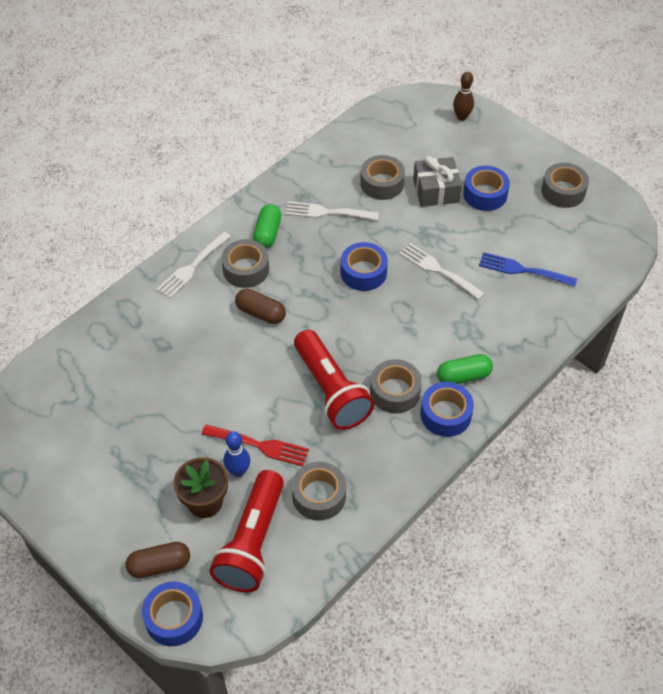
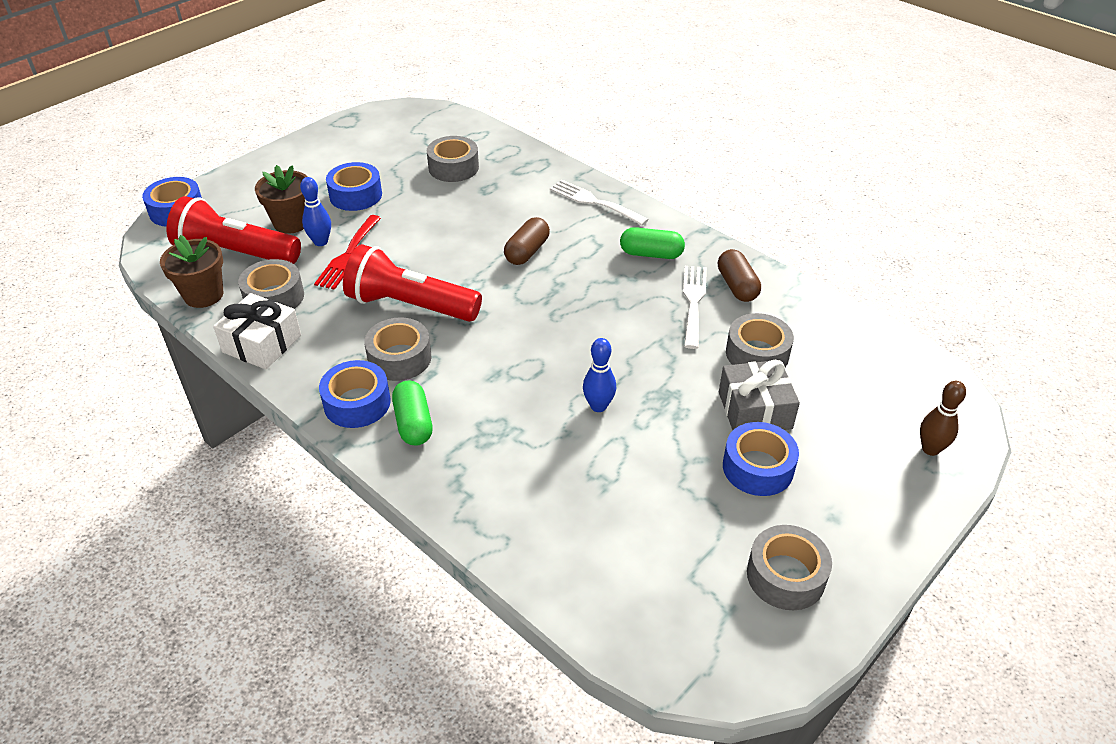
camera: 90 degrees right, 10 degrees down
(159, 565) = (233, 200): brown capsule -> brown capsule (737, 286)
(246, 269) = (592, 239): grey tape -> grey tape (453, 167)
(316, 556) = (203, 295): none -> brown flower pot
(331, 390) = (410, 305): red flashlight -> red flashlight turned 45 degrees clockwise
(363, 272) = (591, 334): blue tape -> blue tape (355, 195)
(381, 493) = (262, 343): none -> white gift
(438, 270) = (598, 406): white fork -> blue bowling pin
(522, 270) = (602, 503): blue fork -> none

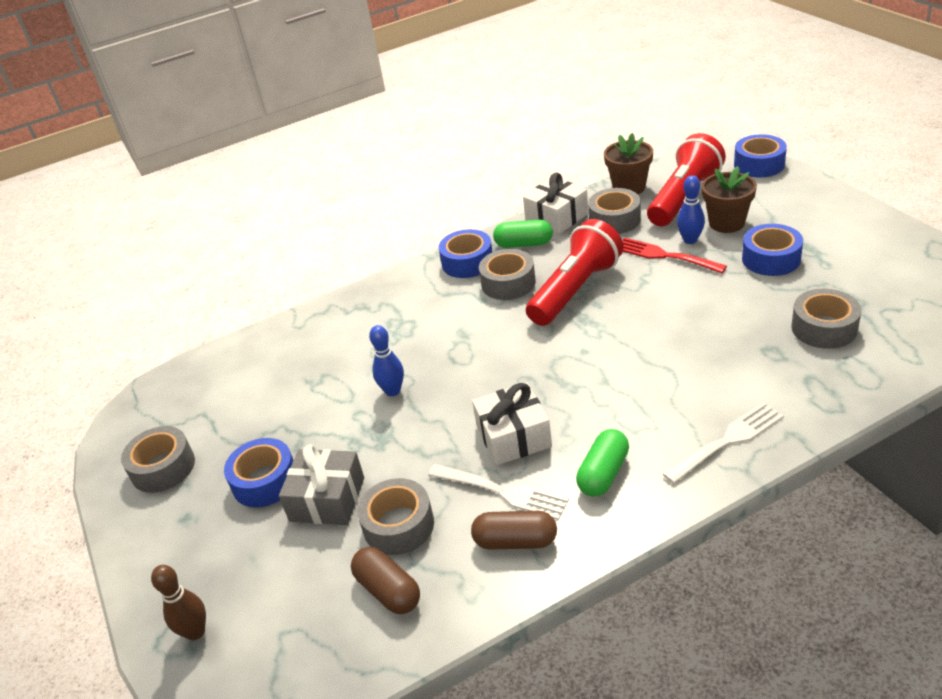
camera: 115 degrees right, 5 degrees down
(413, 423) = (431, 288): green capsule -> green capsule (524, 244)
(527, 251) = (637, 371): brown capsule -> brown capsule (388, 590)
(630, 308) = (513, 436): none -> white gift

